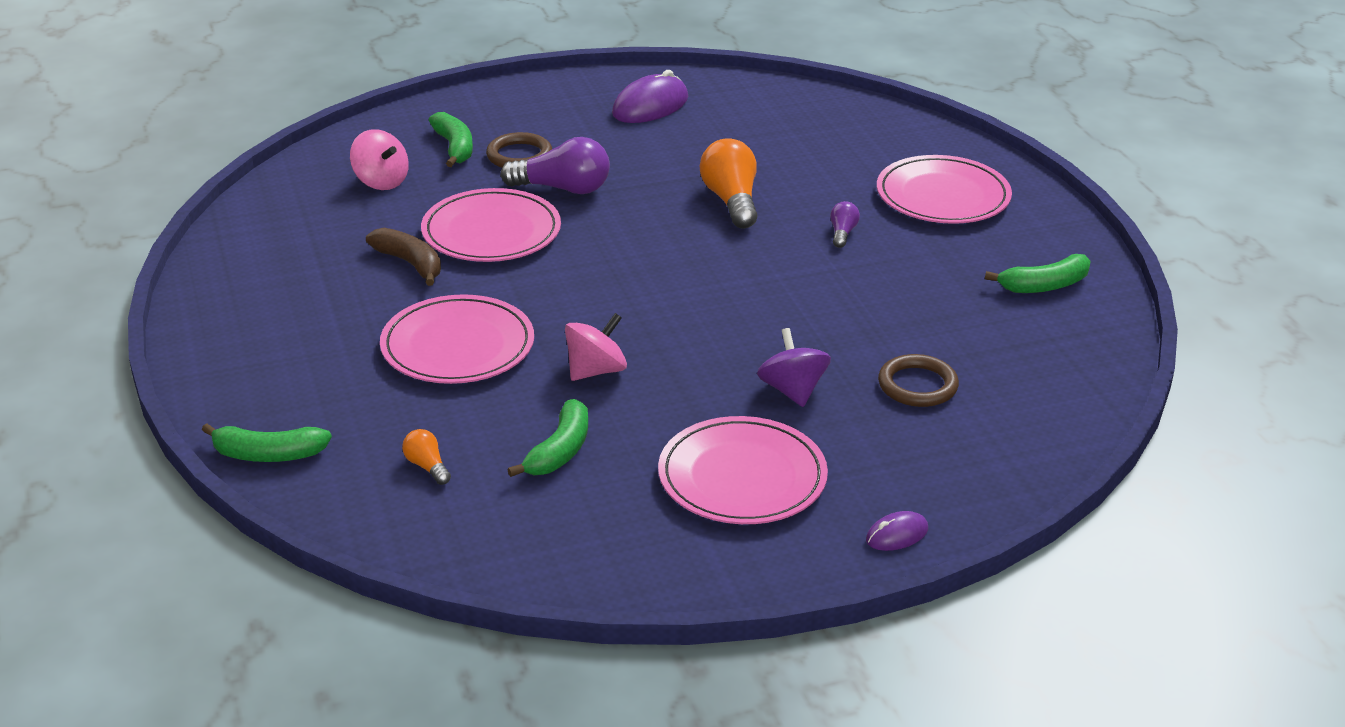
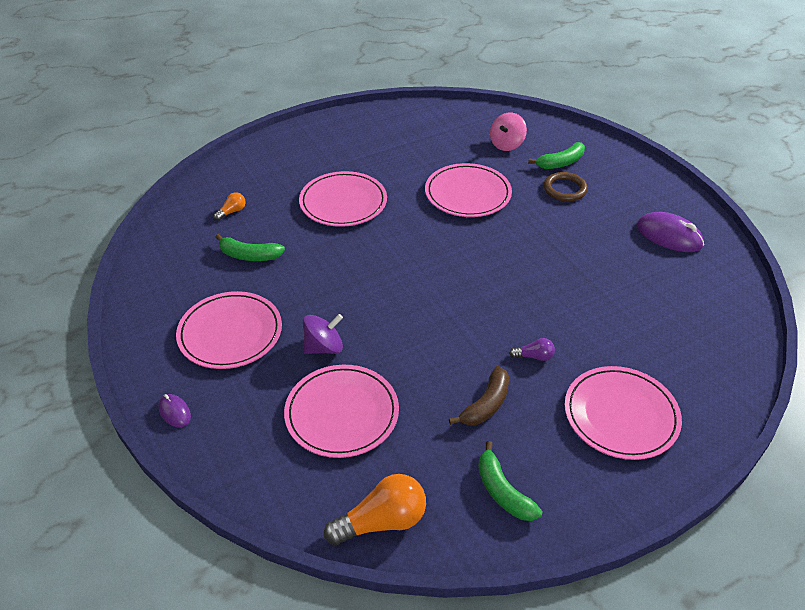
camera: 80 degrees right, 10 degrees up
(268, 455) = (238, 161): green banana -> none
(410, 263) = (421, 171): brown banana -> brown banana (486, 404)
(563, 189) = (532, 213): purple light bulb -> none
(596, 371) = (329, 258): pink spinning top -> none
(731, 201) = (553, 292): orange light bulb -> orange light bulb (382, 521)
(917, 385) = (342, 413): brown ring -> pink plate

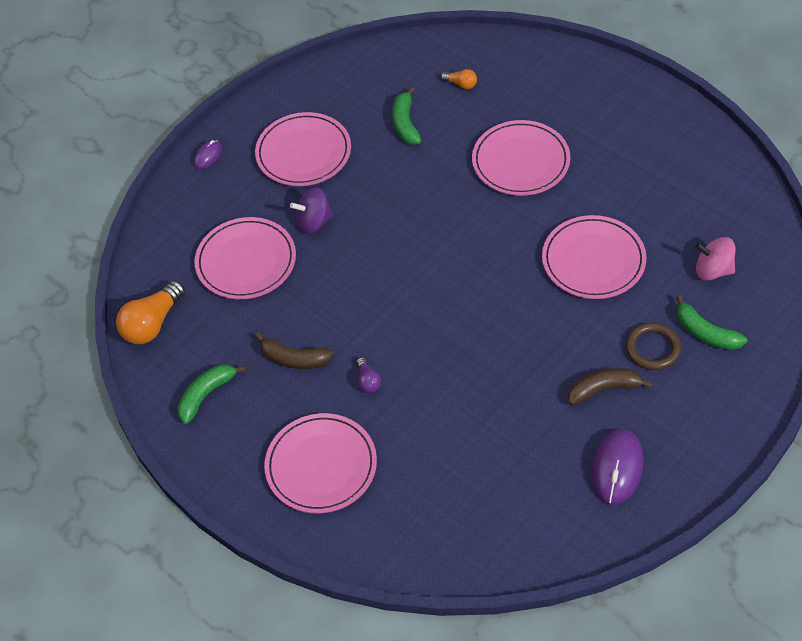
camera: 75 degrees right, 10 degrees up
(324, 347) = (314, 222): purple spinning top -> purple spinning top turned 120 degrees clockwise
(382, 521) = (152, 323): orange light bulb -> orange light bulb turned 75 degrees clockwise
(593, 222) = (604, 389): none -> brown banana

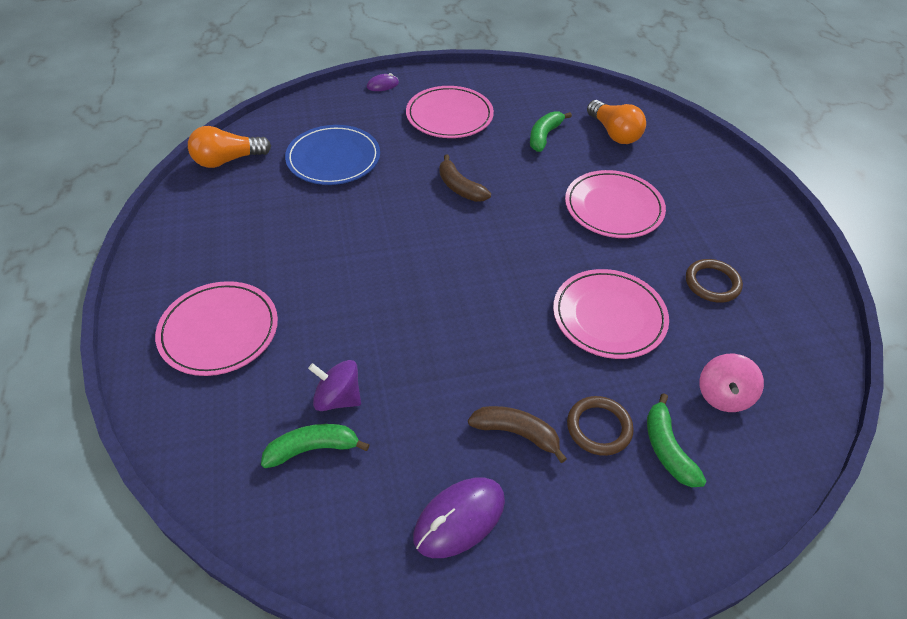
camera: 30 degrees right, 5 degrees down
(206, 395) = (204, 226): green banana -> green banana (313, 449)
(246, 261) = (333, 158): pink plate -> blue plate
(294, 359) = (291, 241): brown banana -> brown banana (460, 187)
(314, 222) = (408, 161): purple spinning top -> purple spinning top (338, 398)
(368, 381) = (325, 291): purple light bulb -> none
(461, 84) = (614, 133): orange light bulb -> orange light bulb, size x2.00
(643, 184) = (712, 283): none -> brown ring
(713, 270) = (723, 395): pink spinning top -> pink spinning top turned 120 degrees counterclockwise

